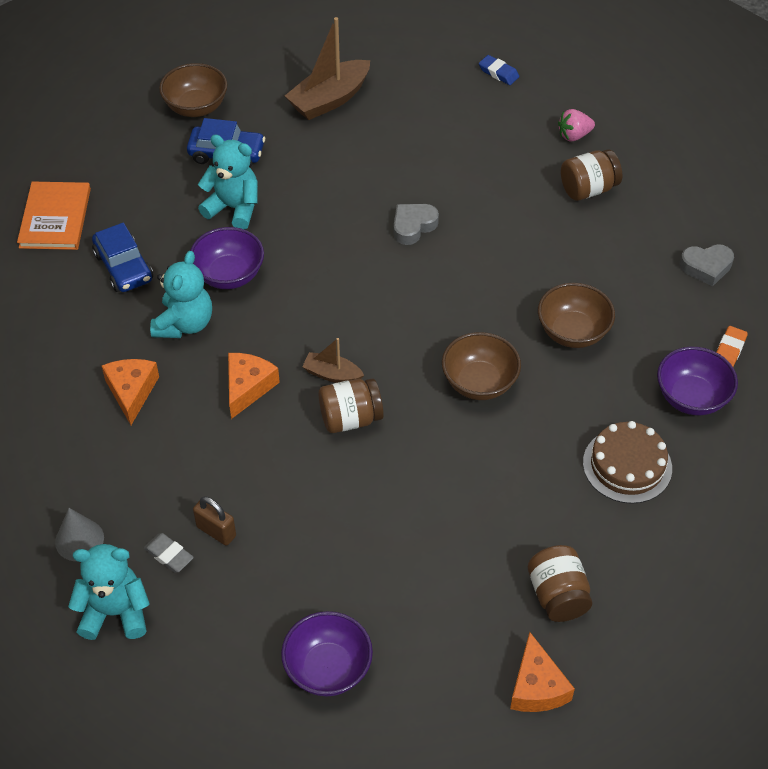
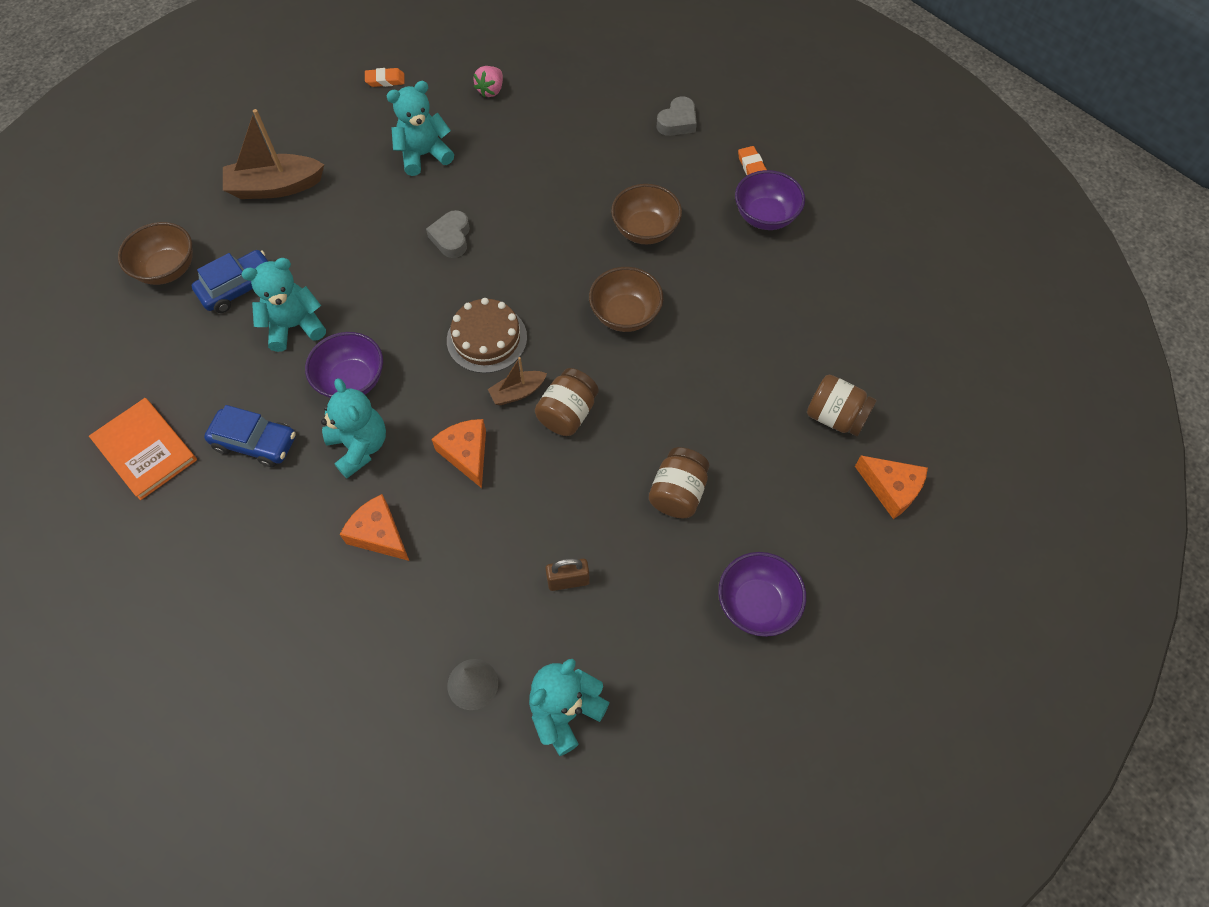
camera: 45 degrees left, 10 degrees up
(169, 555) = (554, 630): grey eraser -> none
(329, 99) = (276, 187): brown boat -> brown boat turned 75 degrees clockwise
(463, 150) = (424, 155): none -> turquoise teddy bear
(498, 73) = (385, 80): blue eraser -> orange eraser
(588, 189) = (543, 122): brown jar -> brown jar (678, 493)
(627, 465) = (778, 293): brown cake -> brown cake (487, 338)

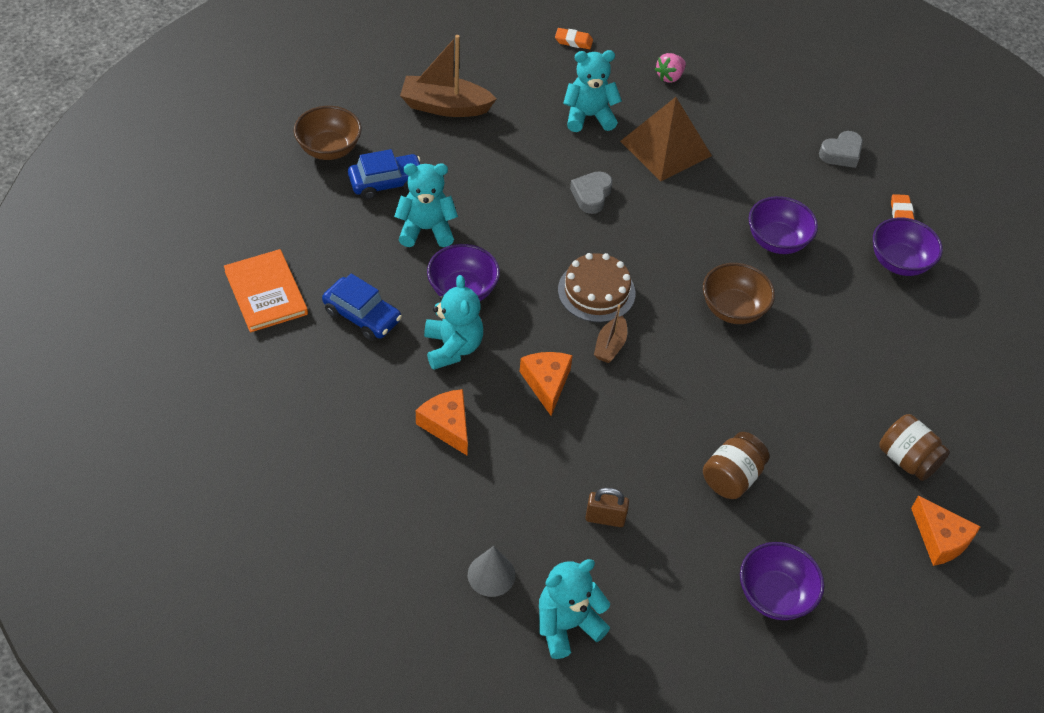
camera: 15 degrees right, 10 degrees down
(509, 166) = (665, 148): none -> brown pyramid
(517, 392) = (610, 346): brown boat -> brown boat turned 60 degrees counterclockwise
(567, 413) = (650, 378): brown jar -> none
(645, 230) = (777, 241): brown bowl -> purple bowl

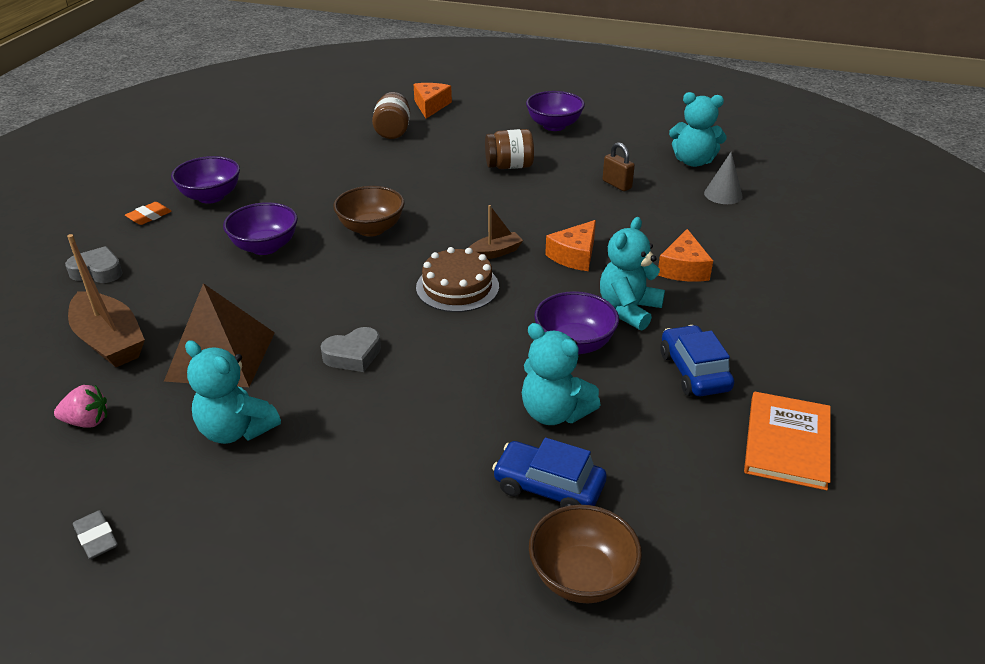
camera: 135 degrees left, 15 degrees down
(445, 106) = (371, 546): brown boat -> brown boat (109, 341)
(573, 41) = (96, 538): orange eraser -> grey eraser

